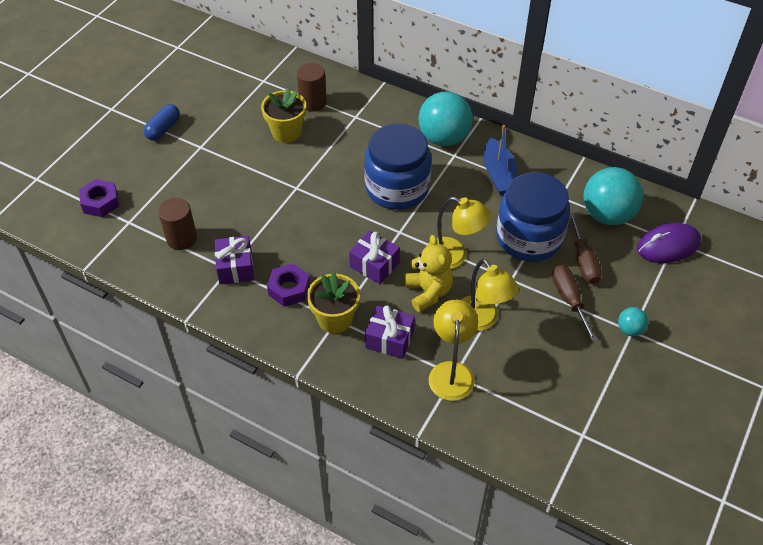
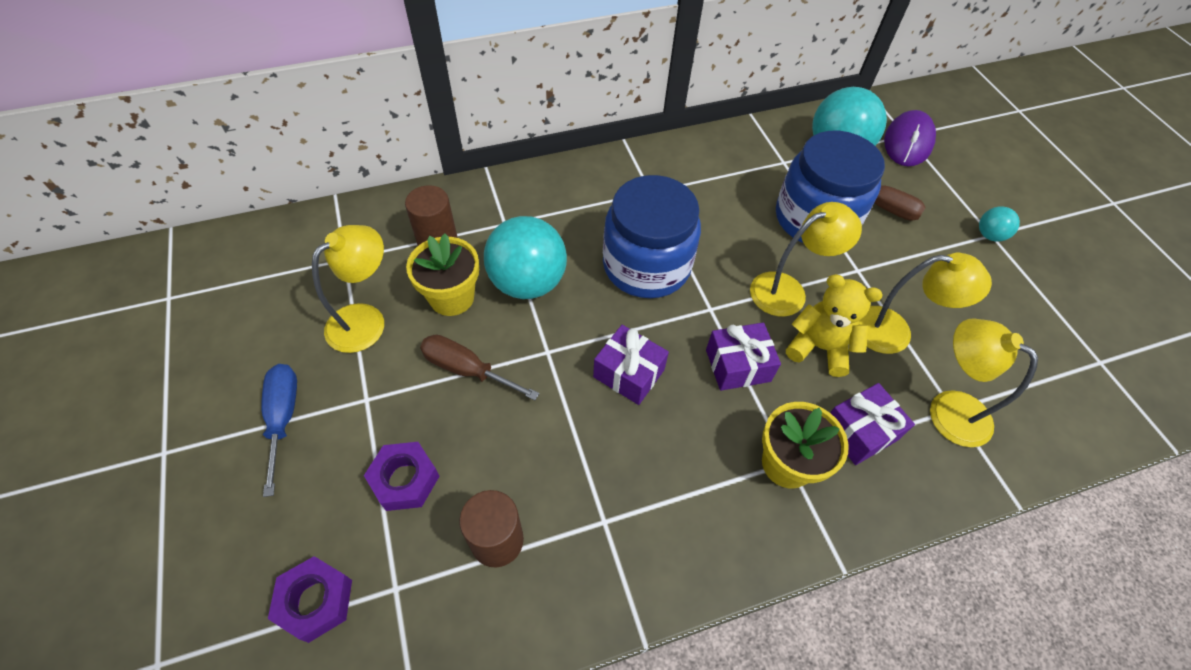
camera: 50 degrees left, 5 degrees up
(163, 129) = (283, 418): blue capsule -> blue screwdriver
(235, 267) = (610, 512): purple gift -> purple gift (628, 373)
(239, 114) = (366, 320): none -> yellow lamp
(289, 289) = (699, 477): purple nut -> purple nut (405, 480)
(444, 138) = (619, 182): turquoise ball -> turquoise ball (527, 282)
(499, 175) = (713, 180): blue boat -> none
(569, 300) = (920, 248): brown screwdriver -> brown screwdriver (467, 369)

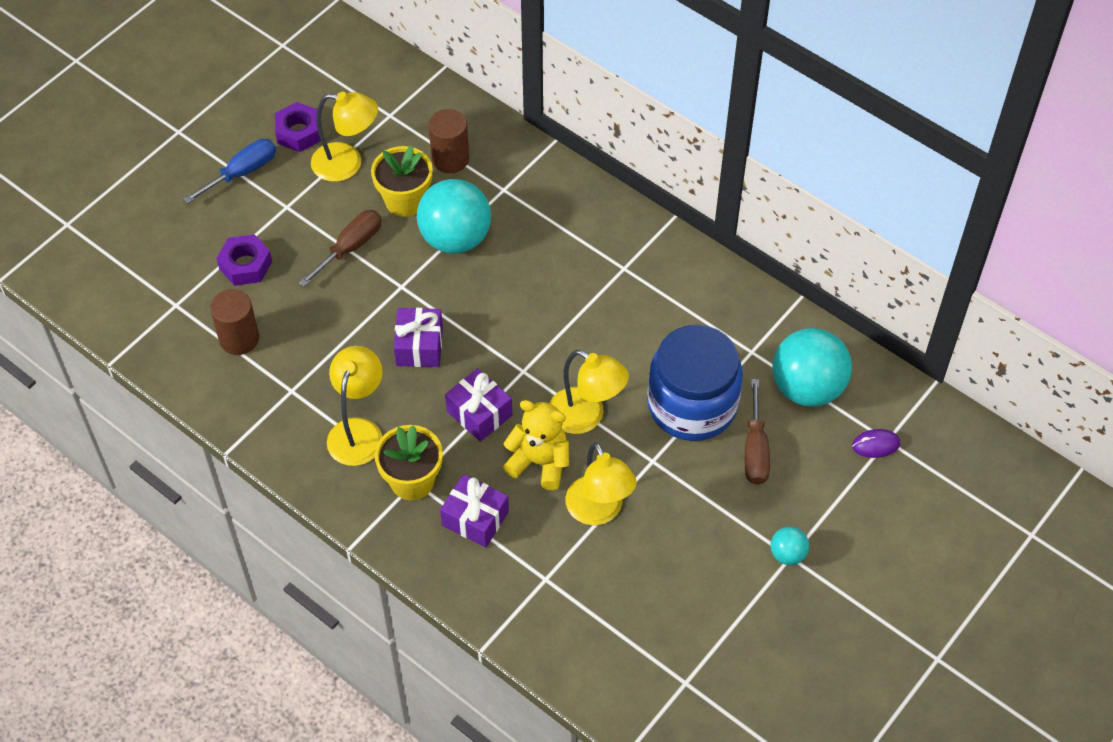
camera: 60 degrees right, 0 degrees up
(316, 601) = (144, 271): purple nut -> purple nut (299, 132)
(467, 369) = (350, 247): brown screwdriver -> brown screwdriver turned 45 degrees clockwise
(646, 265) = (535, 306): blue jar -> none
(819, 347) = (540, 462): yellow teddy bear -> yellow teddy bear turned 60 degrees counterclockwise
(908, 142) = (875, 445): purple mouse -> purple mouse, size x0.53
(947, 409) = (542, 574): yellow lamp -> yellow lamp (358, 431)

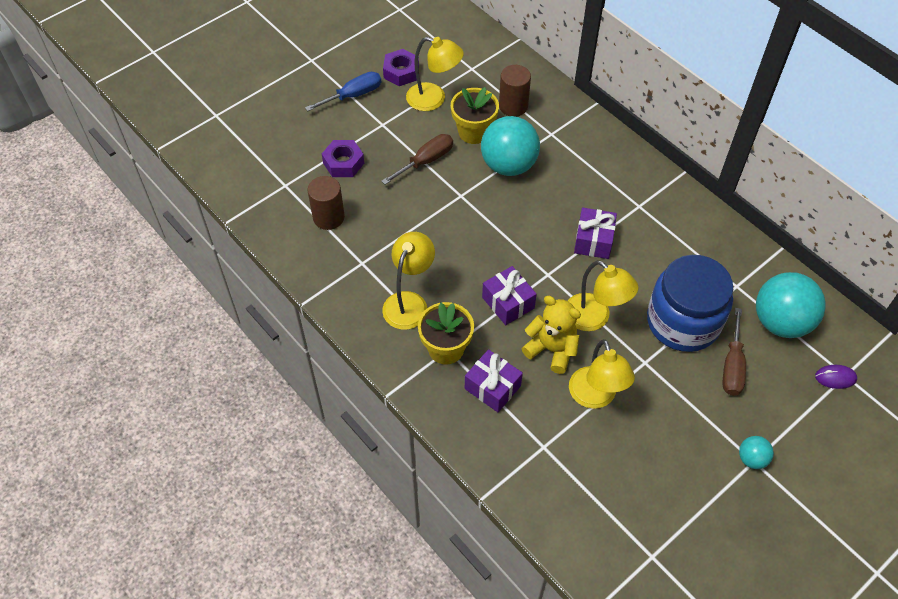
camera: 10 degrees right, 0 degrees up
(419, 346) = (468, 243): purple gift -> purple gift (593, 240)

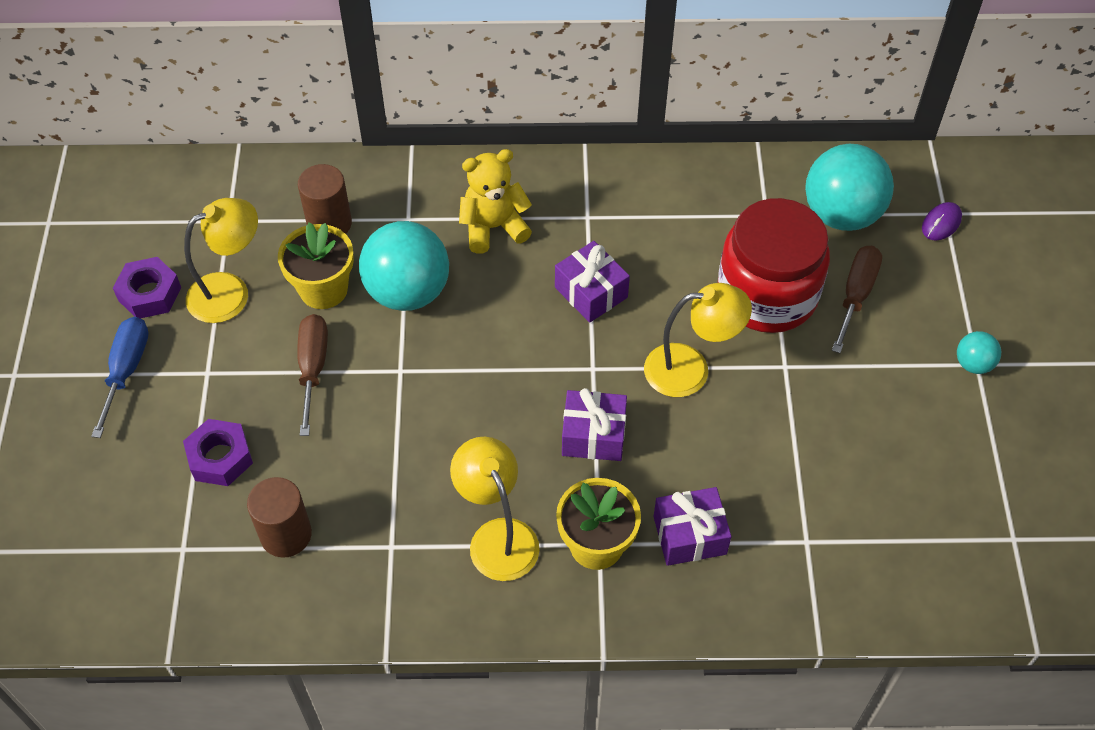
camera: 50 degrees left, 0 degrees up
(551, 349) = (693, 440): yellow teddy bear -> yellow teddy bear (493, 227)
(595, 397) = (788, 444): yellow lamp -> none
(683, 322) = (767, 294): blue jar -> red jar
(732, 366) = (856, 295): brown screwdriver -> brown screwdriver turned 120 degrees counterclockwise

